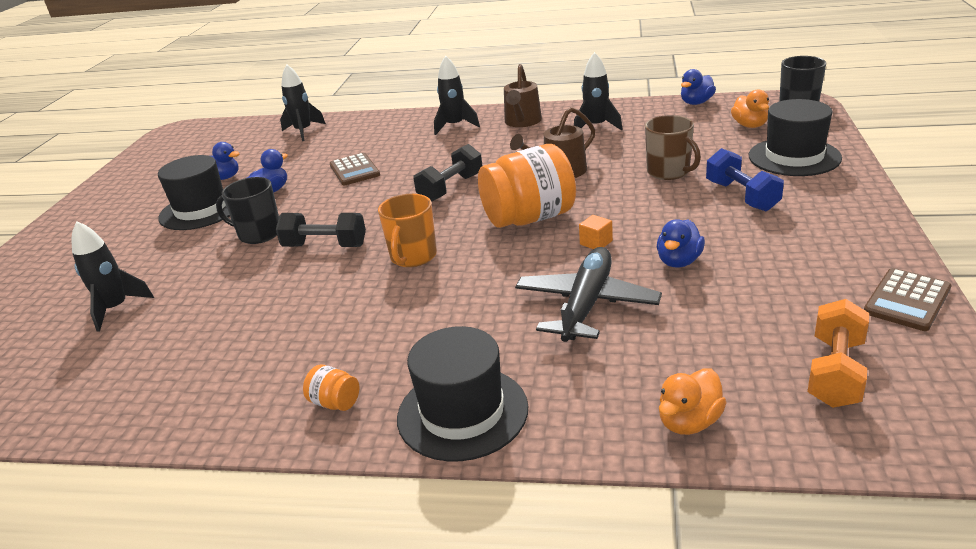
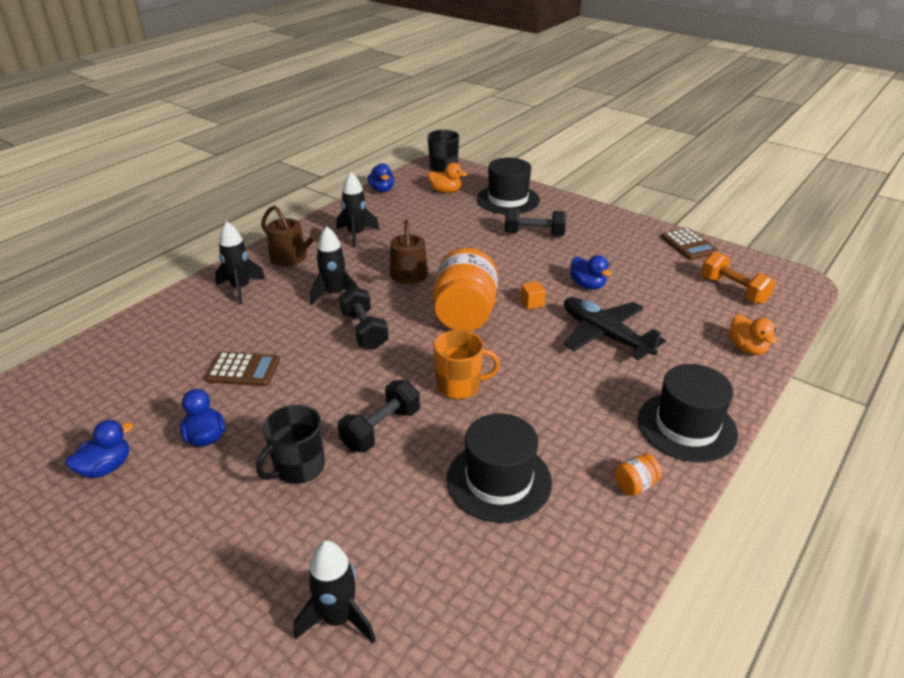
camera: 65 degrees left, 5 degrees up
(201, 209) = (171, 502): black hat -> black hat (499, 480)
(303, 131) = (79, 377): black rocket -> black rocket (334, 294)
(413, 257) = (459, 386): orange mug -> orange mug turned 45 degrees counterclockwise
(669, 172) = (470, 241): brown mug -> none
(741, 196) = (534, 234): blue dumbbell -> black dumbbell

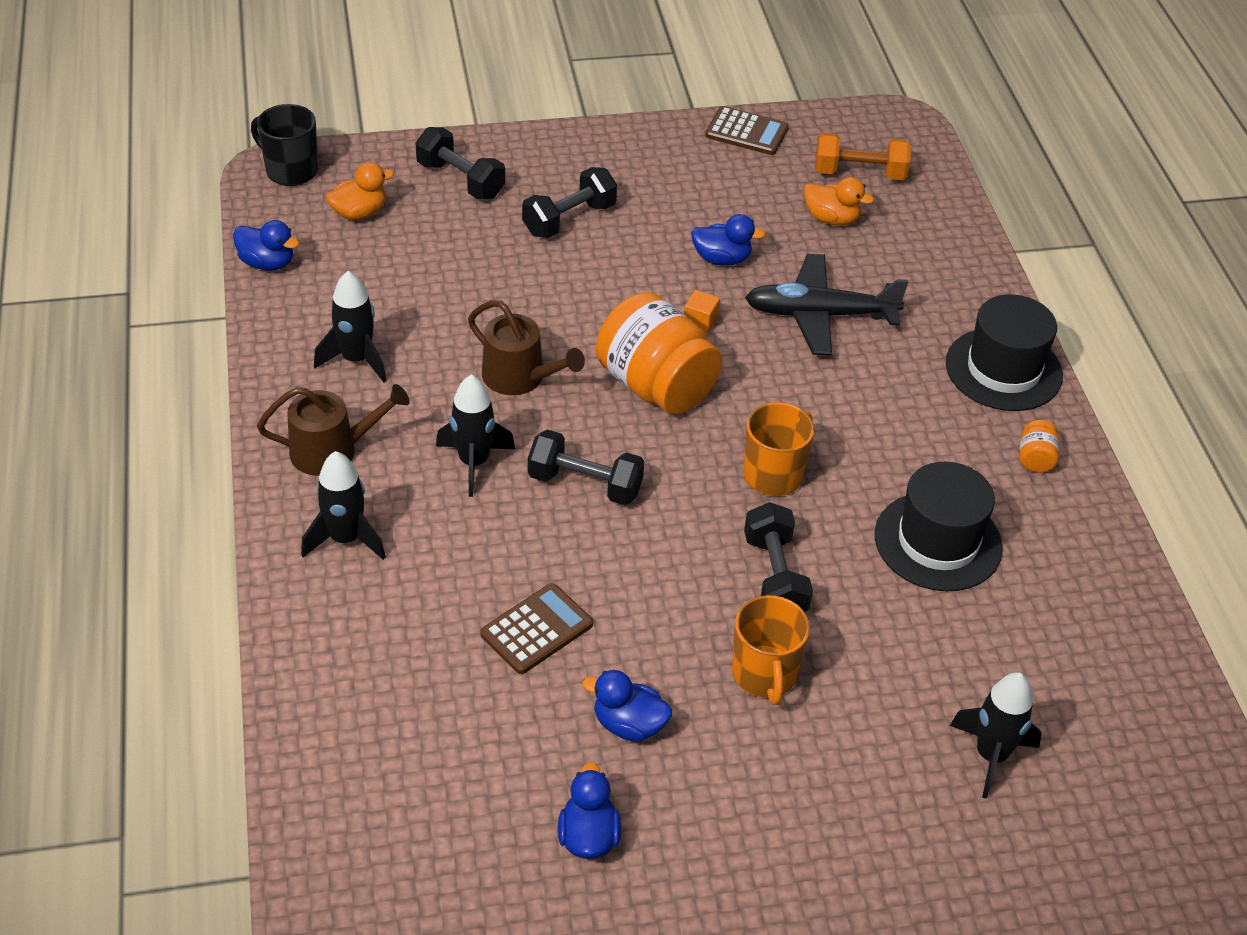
camera: 50 degrees left, 10 degrees up
(298, 468) = (764, 674): black mug -> orange mug
(508, 200) = (460, 180): black hat -> black dumbbell
(747, 348) = (950, 243): orange duck -> orange duck (831, 219)

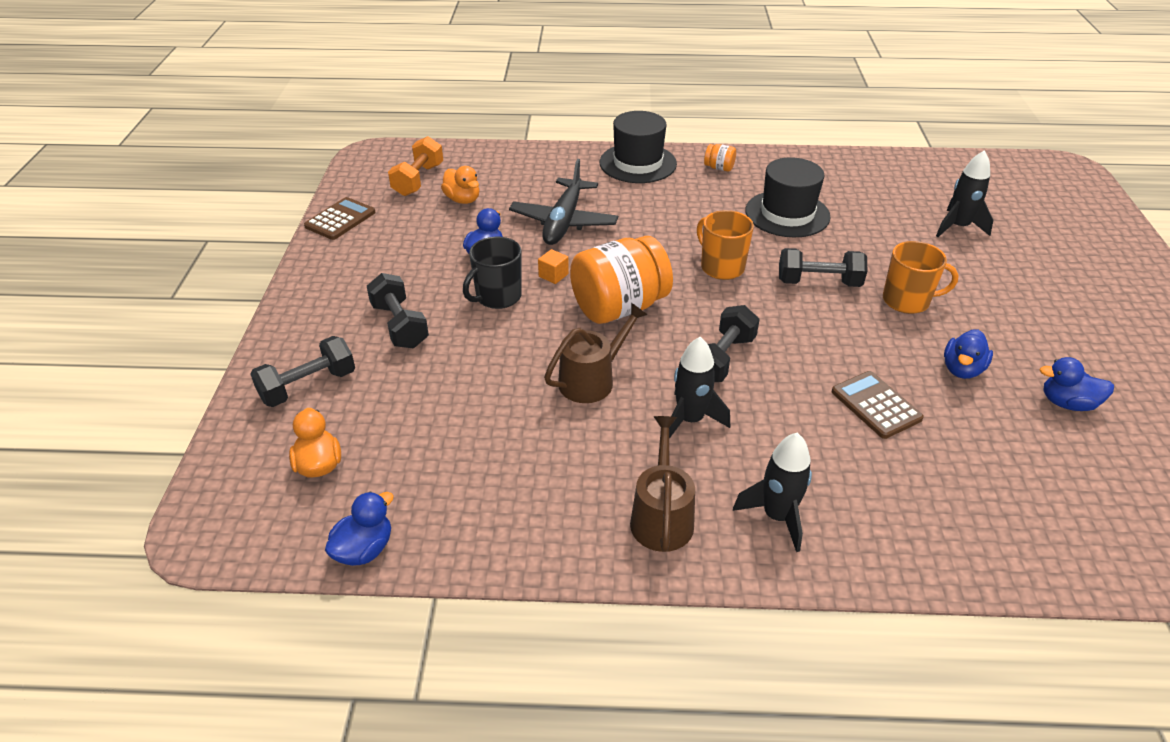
camera: 75 degrees left, 5 degrees down
(290, 171) = (216, 517): black mug -> black mug (497, 297)
(356, 360) = (539, 487): black rocket -> none
(831, 219) = (463, 199): orange duck -> orange duck turned 105 degrees clockwise

